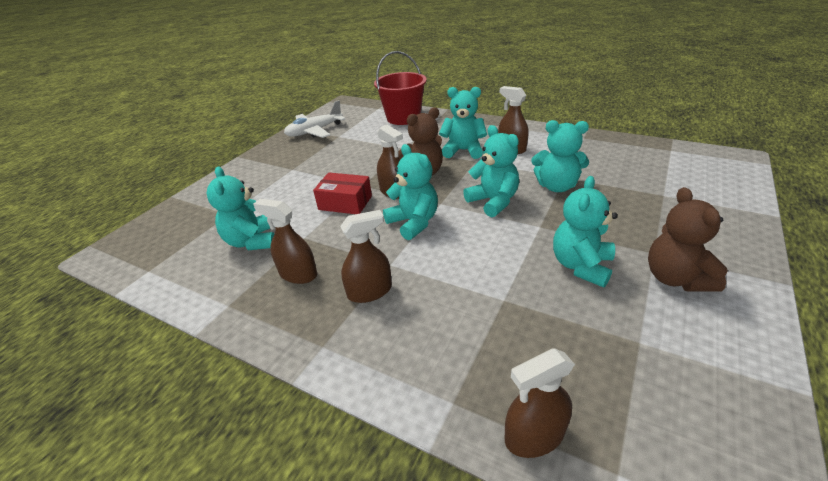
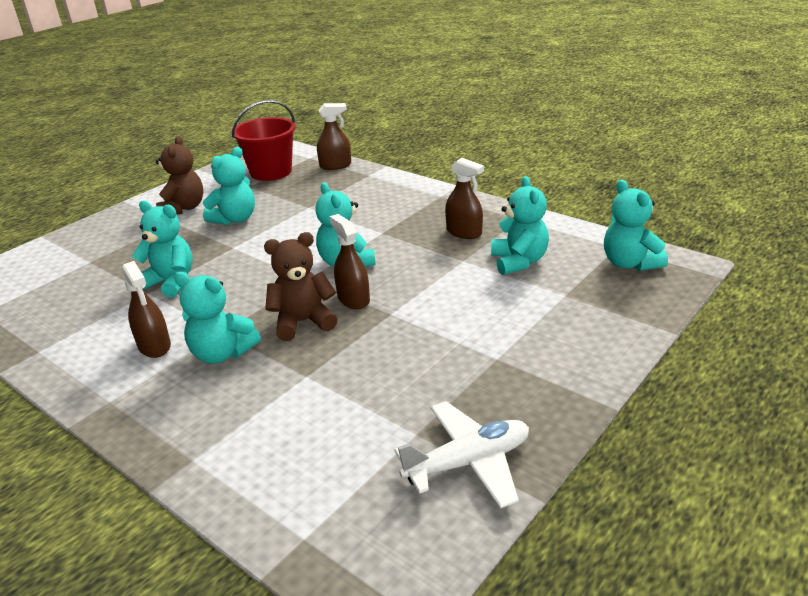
camera: 170 degrees left, 5 degrees down
(345, 203) = (416, 292): red box -> none
(369, 291) = (403, 217): brown spray bottle -> none
(403, 118) = (264, 474): red bucket -> red bucket (271, 172)
(493, 201) = (252, 274): turquoise teddy bear -> turquoise teddy bear (629, 263)

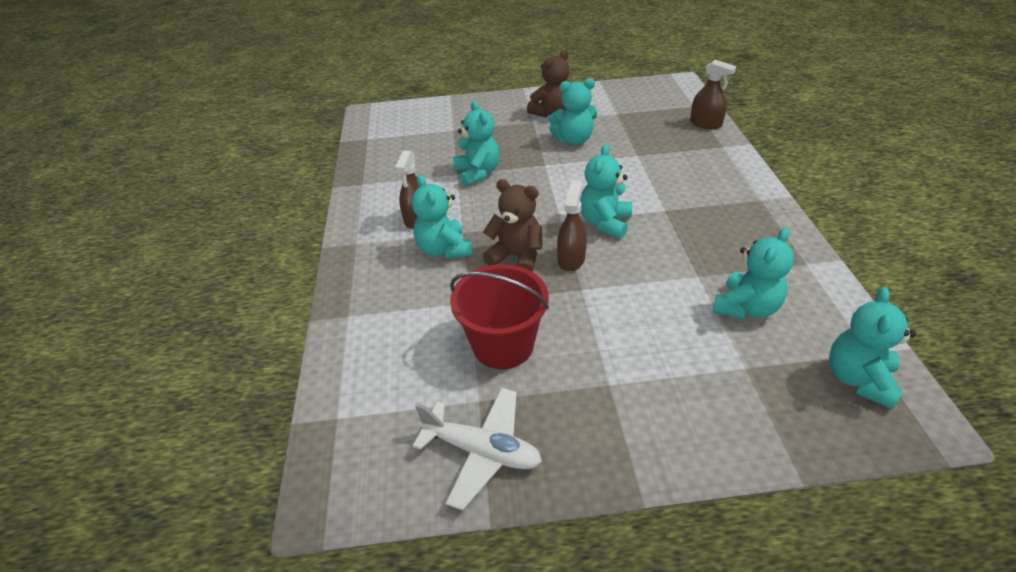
camera: 45 degrees right, 10 degrees up
(271, 172) = (648, 107): red bucket -> red bucket (503, 345)
(464, 232) = (734, 248): brown spray bottle -> none

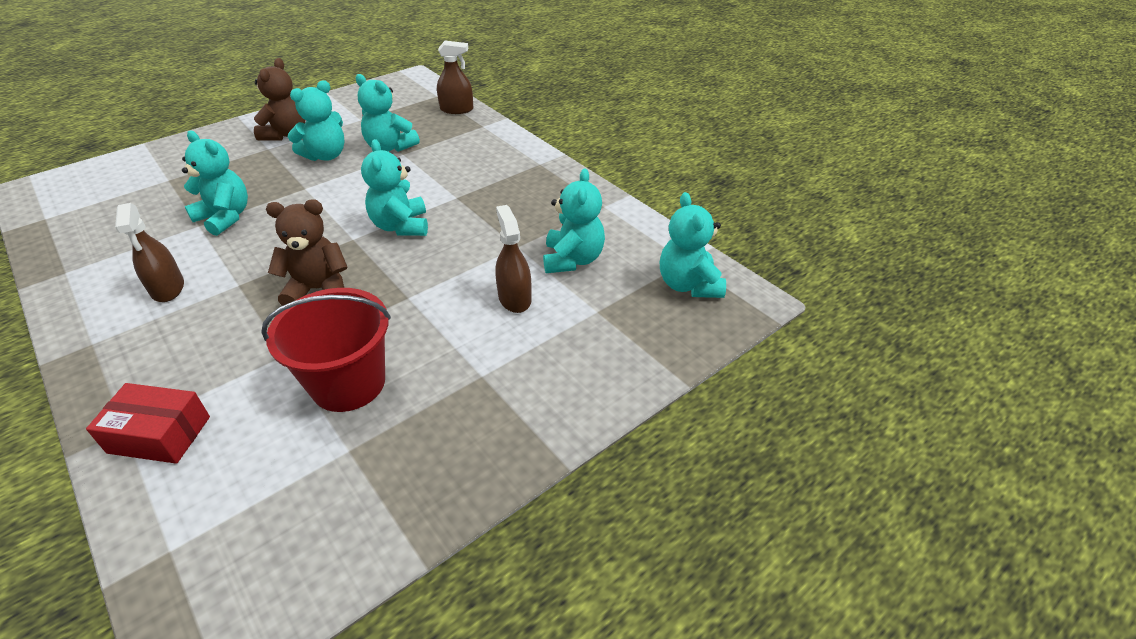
camera: 35 degrees left, 0 degrees up
(366, 329) = (159, 434): none -> red box
(444, 249) = (223, 310): turquoise teddy bear -> turquoise teddy bear (390, 147)
(482, 451) = (379, 499): white plane -> none
(571, 259) = (382, 272): brown spray bottle -> brown spray bottle (514, 298)

